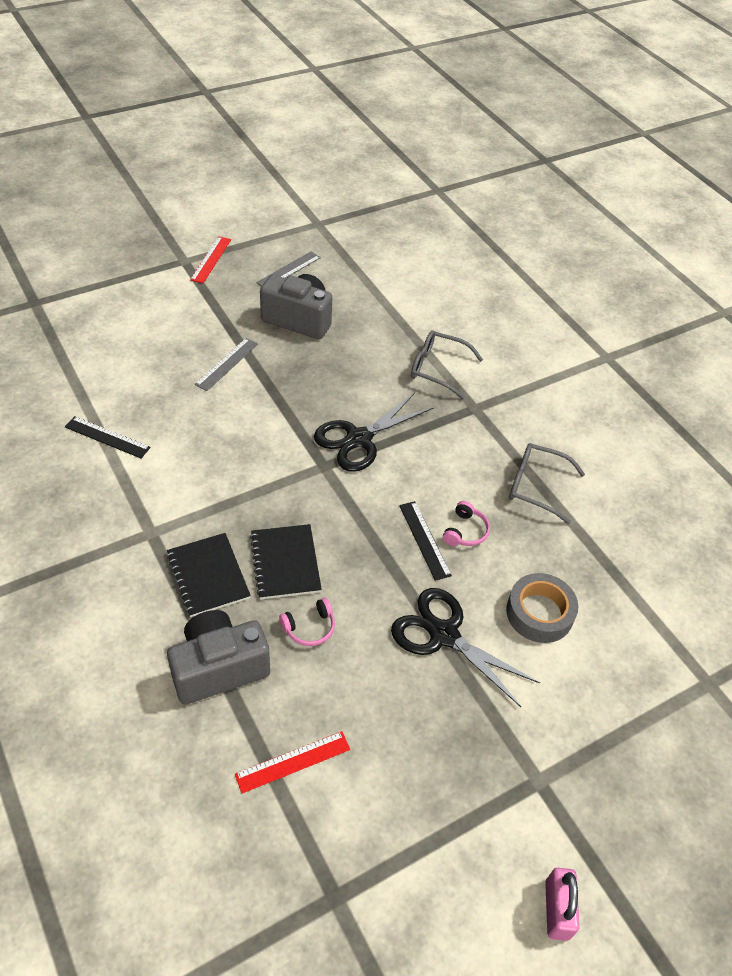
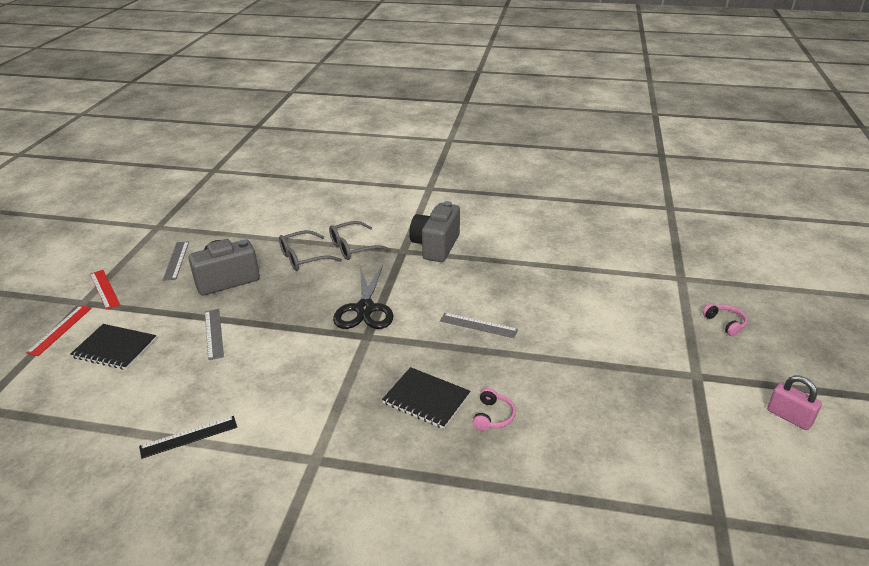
camera: 45 degrees left, 15 degrees down
(208, 576) = (393, 447): black notebook -> black notebook (115, 348)
(219, 668) = (481, 485): grey camera -> grey camera (436, 246)
(293, 761) = (595, 485): red ruler -> red ruler (60, 330)
(424, 540) = (478, 325): black ruler -> grey ruler
(444, 635) = (559, 357): black scissors -> none
(465, 531) = (490, 305): pink headphones -> pink headphones (725, 323)
(536, 486) = (489, 261): grey glasses -> grey glasses (303, 258)
(539, 613) = (580, 310): grey tape -> none

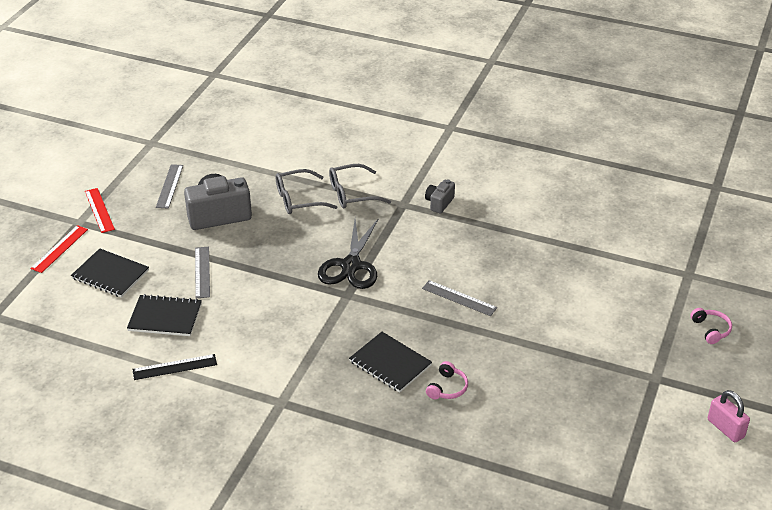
camera: 10 degrees right, 5 degrees up
(176, 384) = (165, 317): none -> black notebook
(436, 246) = (439, 203): grey camera -> grey camera, size x0.52

